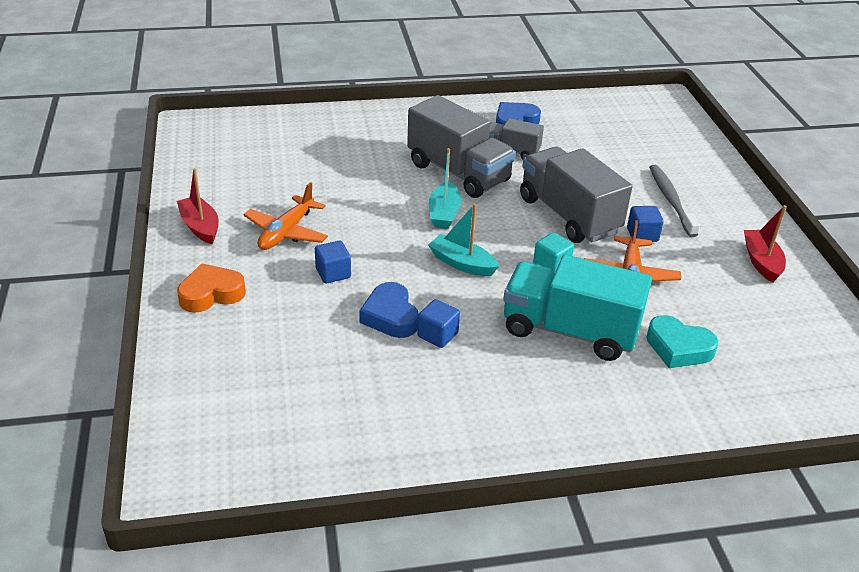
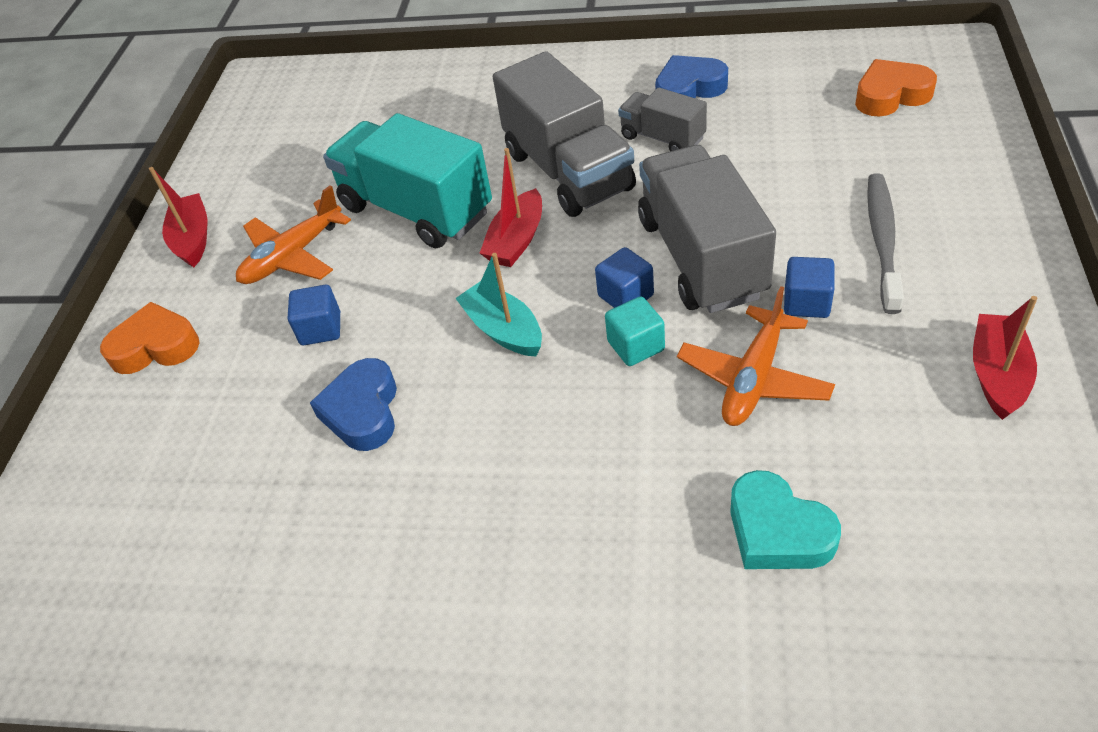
camera: 25 degrees right, 10 degrees up
(437, 335) = (413, 453): blue cube -> blue cube (625, 296)
(444, 213) = (516, 240): turquoise boat -> red boat
(569, 331) = (611, 472): turquoise truck -> turquoise truck (416, 210)
(641, 123) = (891, 95): none -> orange heart

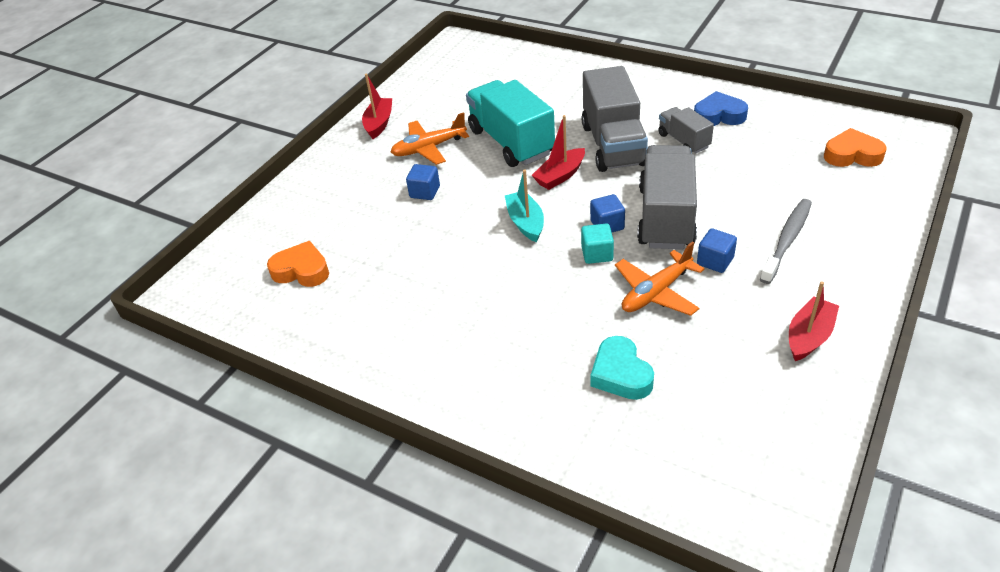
camera: 20 degrees right, 5 degrees down
(155, 346) = (333, 175): orange heart -> orange heart (301, 270)
(363, 411) = (426, 241): blue heart -> none

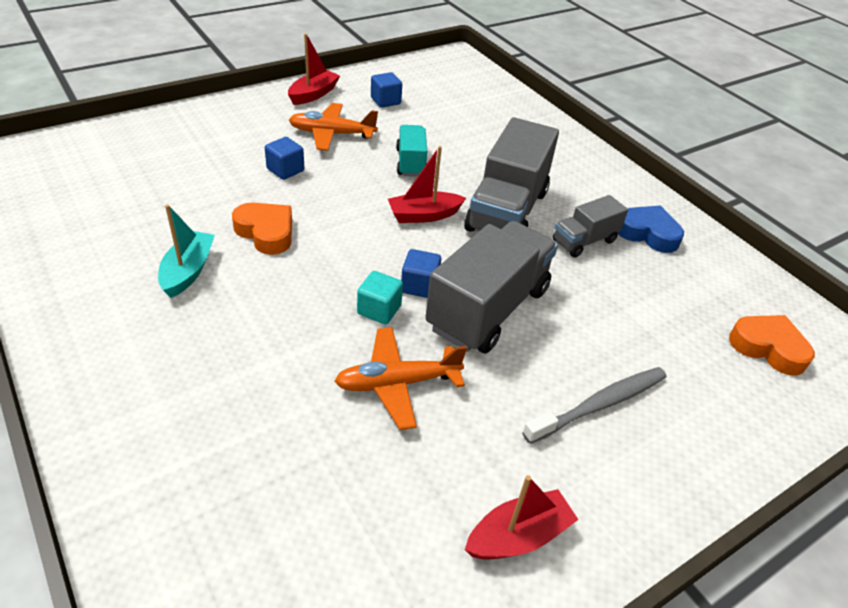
camera: 20 degrees right, 0 degrees up
(301, 270) = (107, 186): orange heart -> orange heart (266, 232)
(511, 142) = (411, 163): turquoise truck -> turquoise truck, size x0.53
(525, 222) = (344, 243): turquoise boat -> turquoise boat (188, 271)
(621, 374) = (268, 452): turquoise heart -> none
(683, 141) = (584, 241): grey truck -> grey truck turned 120 degrees counterclockwise
(715, 261) = (494, 384): blue cube -> blue cube (385, 101)

